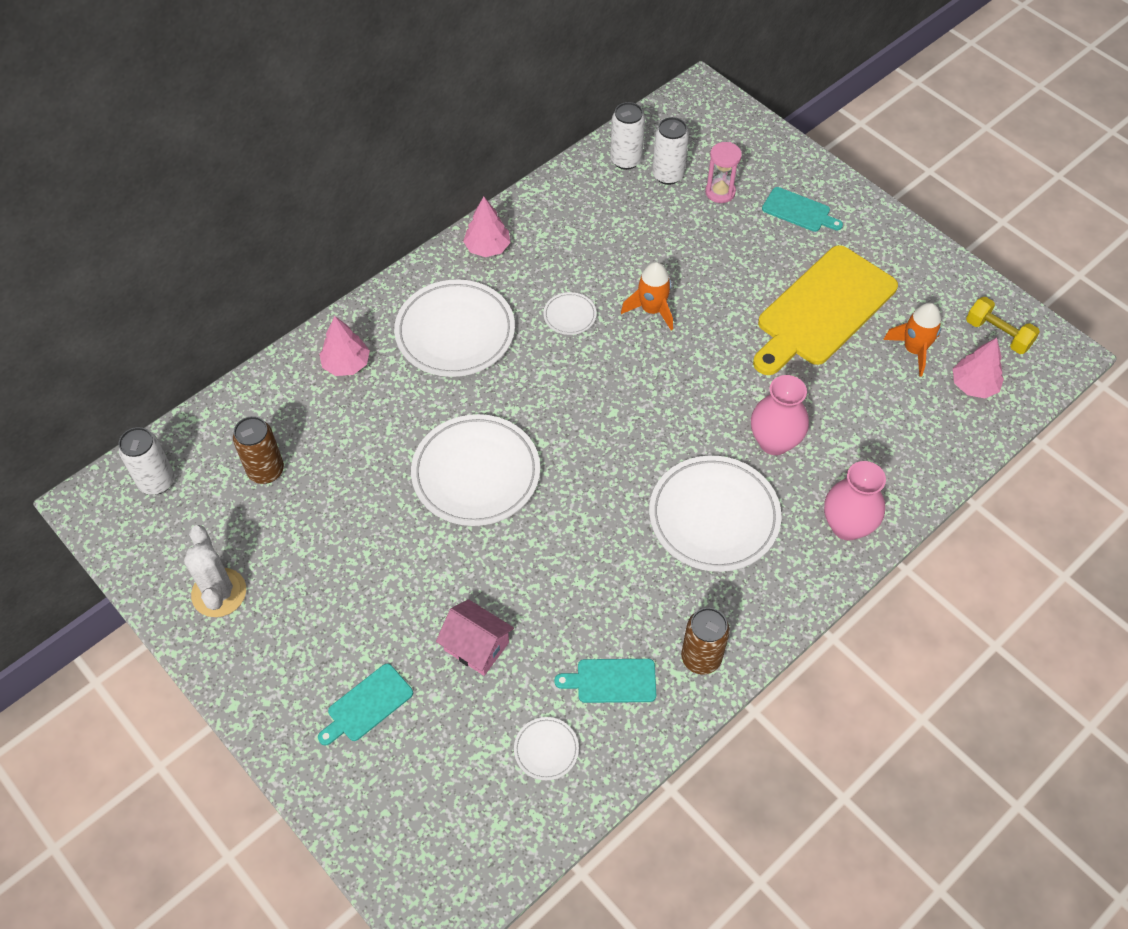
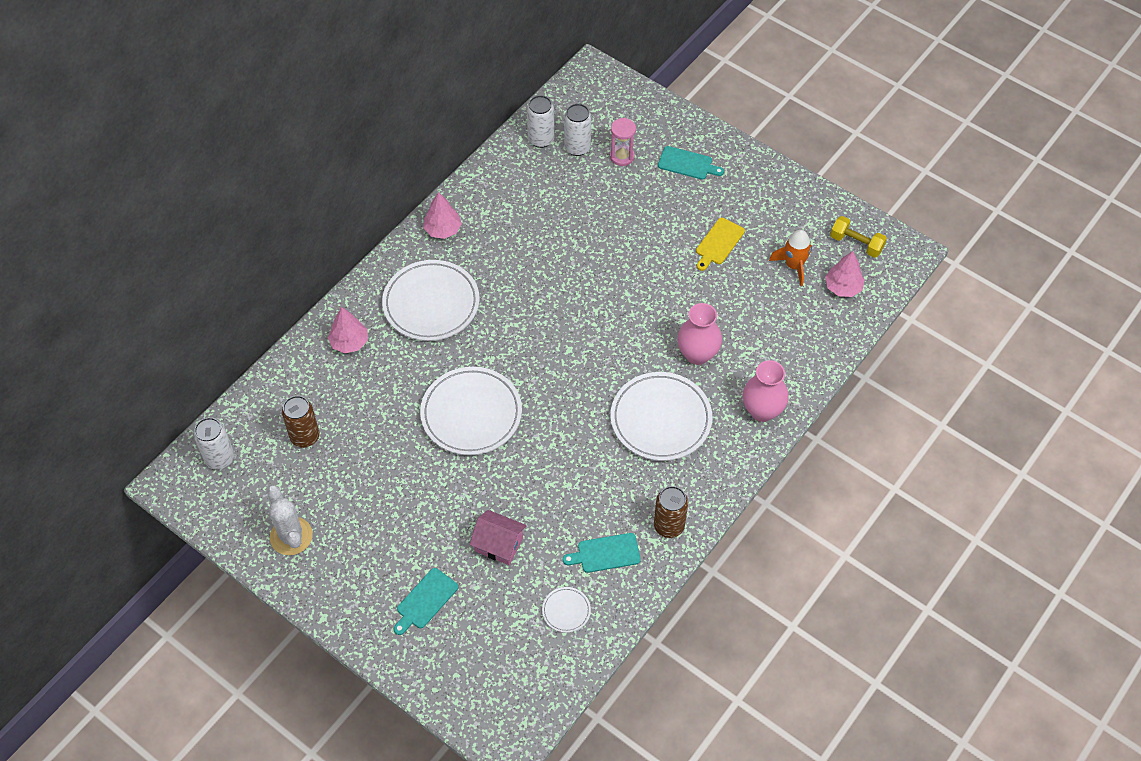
camera: 10 degrees left, 0 degrees up
(569, 315) = (520, 276): white plate -> none
(651, 310) = (584, 262): orange rocket -> none
(822, 309) = (718, 243): yellow cutting board -> yellow cutting board, size x0.47

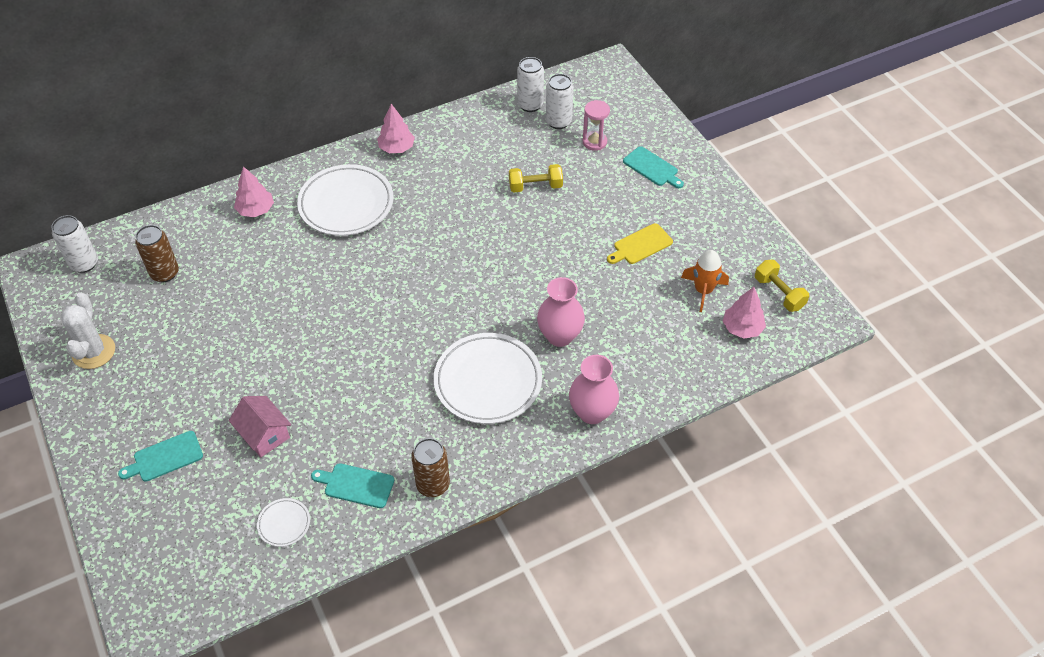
camera: 25 degrees right, 5 degrees down
(471, 414) = (318, 309): white plate -> none
(594, 221) = (535, 186): none -> yellow dumbbell

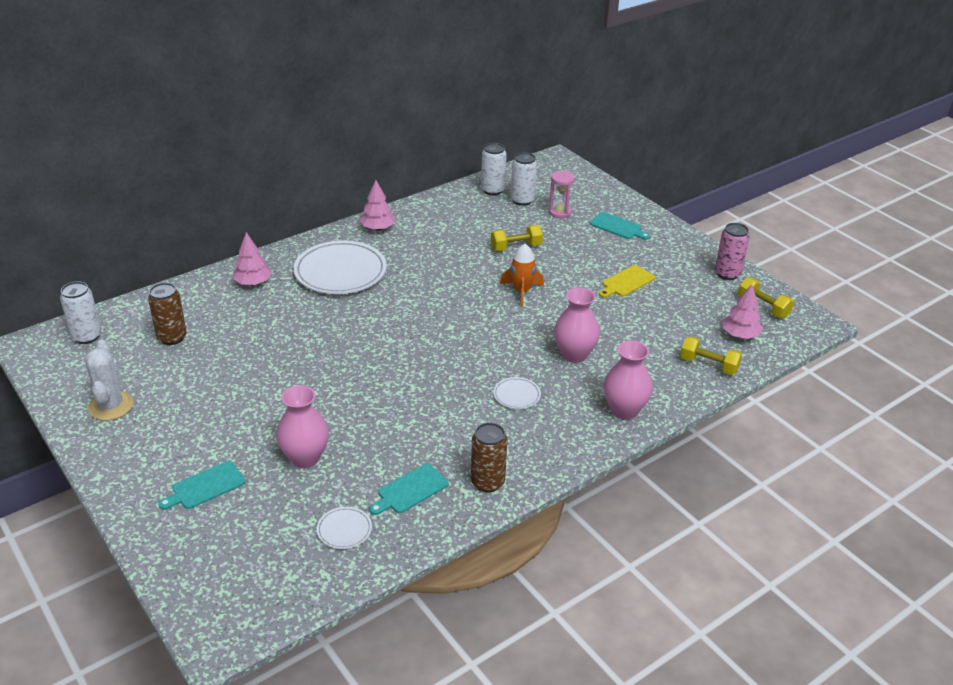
camera: 10 degrees left, 15 degrees down
(264, 434) = (305, 458): pink house -> pink vase
(356, 485) = (410, 490): turquoise cutting board -> turquoise cutting board turned 45 degrees counterclockwise
(488, 381) = (516, 395): white plate -> white plate, size x0.45
(696, 364) = (708, 365): none -> yellow dumbbell
(703, 291) = (695, 311): orange rocket -> orange rocket (521, 291)
(753, 244) = (727, 274): none -> pink can

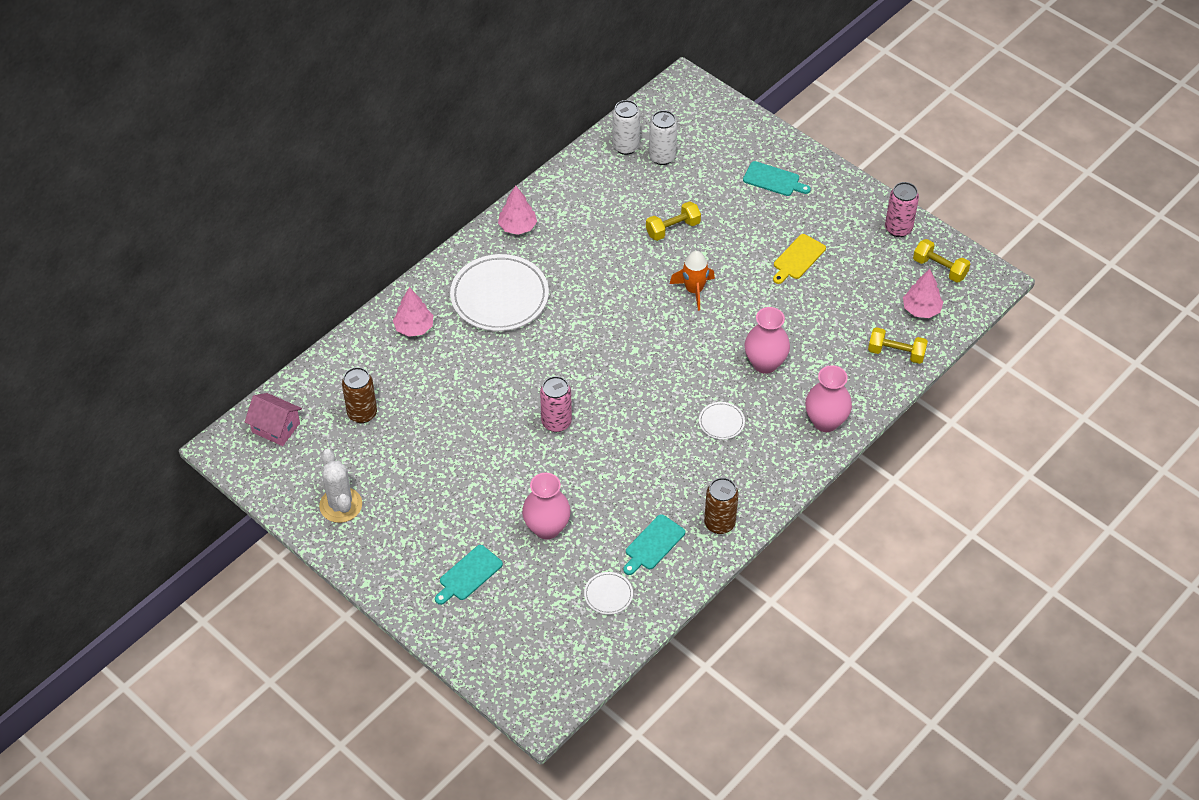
camera: 10 degrees left, 15 degrees up
(87, 336) = (276, 427): white can -> pink house
(352, 371) = (556, 422): none -> pink can
(559, 212) = (707, 168): pink hourglass -> none

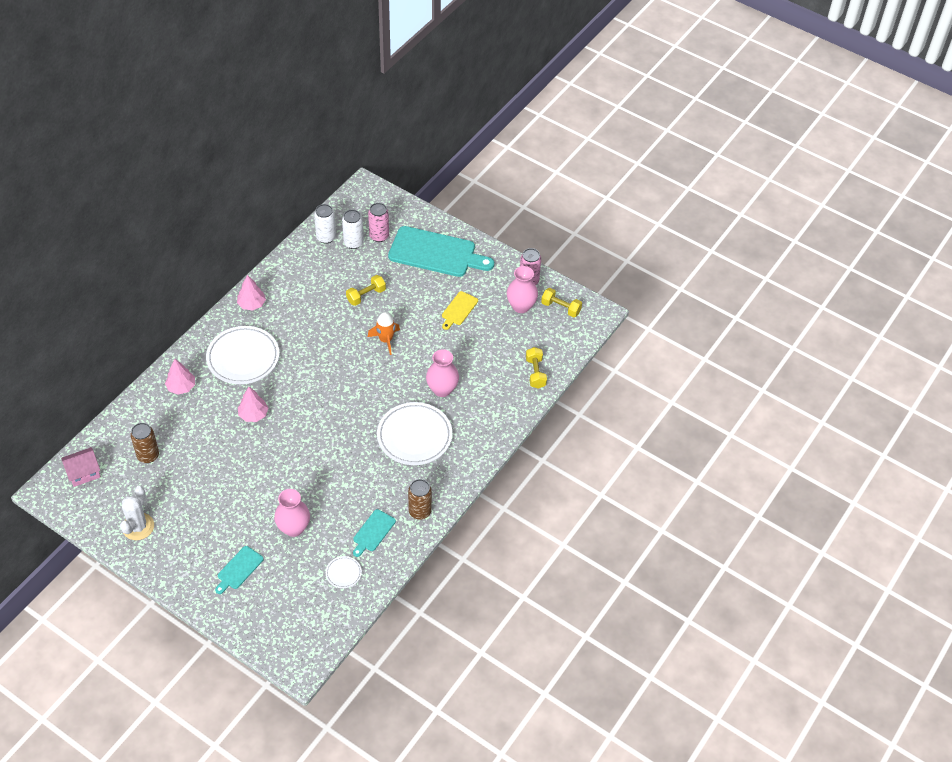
camera: 10 degrees left, 0 degrees up
(276, 427) = (83, 473): pink house -> pink house turned 45 degrees counterclockwise
(341, 505) = (138, 526): white cactus -> white cactus turned 45 degrees clockwise
(556, 422) = (293, 448): pink can -> pink can (379, 236)
(721, 422) = (414, 436): white plate -> white plate, size x2.24
(773, 180) = (436, 253): turquoise cutting board -> turquoise cutting board, size x2.14
(825, 421) = (489, 428): pink vase -> pink vase (521, 306)
(896, 353) = (535, 373): yellow dumbbell -> yellow dumbbell turned 75 degrees clockwise
(921, 309) = (550, 339): pink tree -> pink tree (253, 414)

